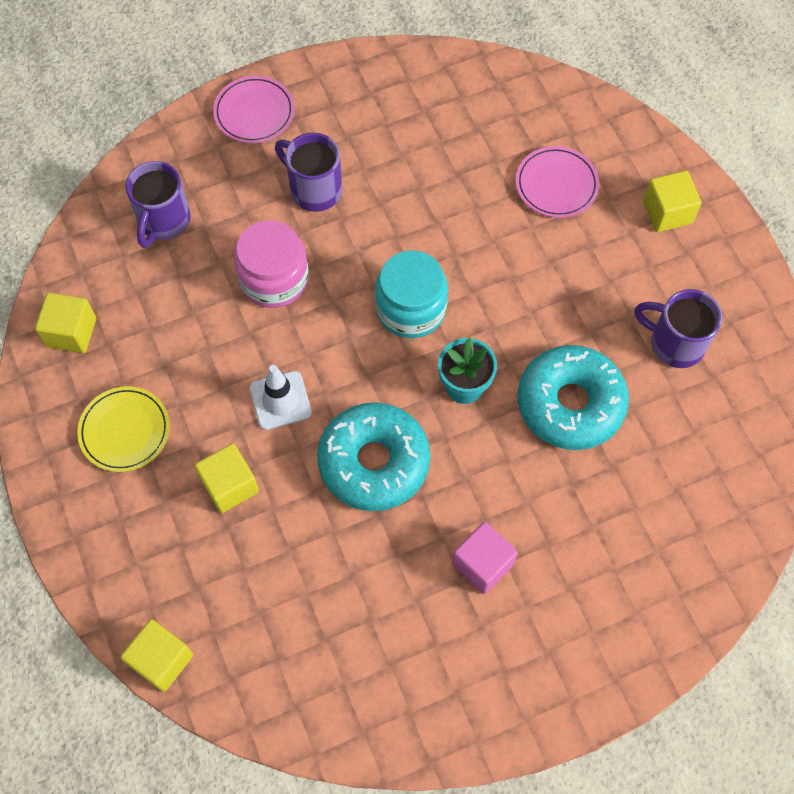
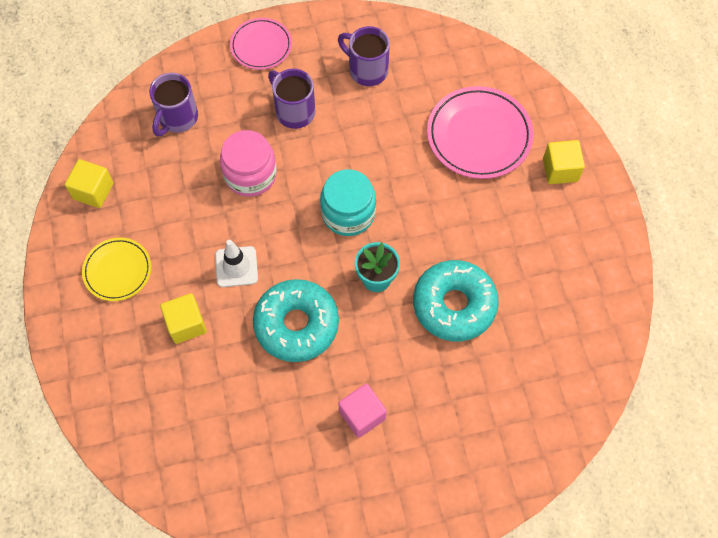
camera: 10 degrees right, 0 degrees up
(162, 660) = (111, 445): yellow cube -> none
(556, 185) = (479, 135): pink plate -> pink plate, size x1.64
(674, 343) = (544, 272): purple mug -> purple mug (367, 70)

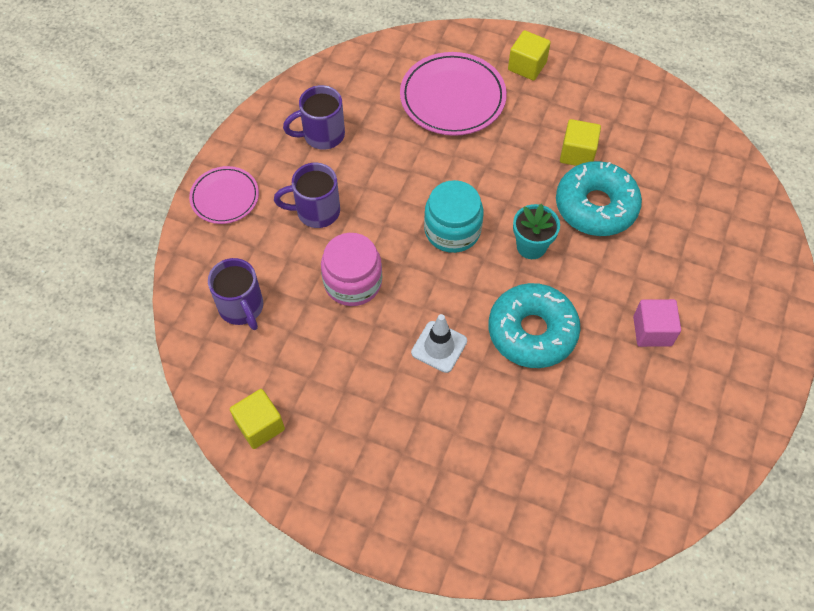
camera: 55 degrees left, 5 degrees down
(117, 271) = (366, 451): yellow plate -> none
(186, 324) = (467, 422): yellow cube -> yellow cube (577, 153)

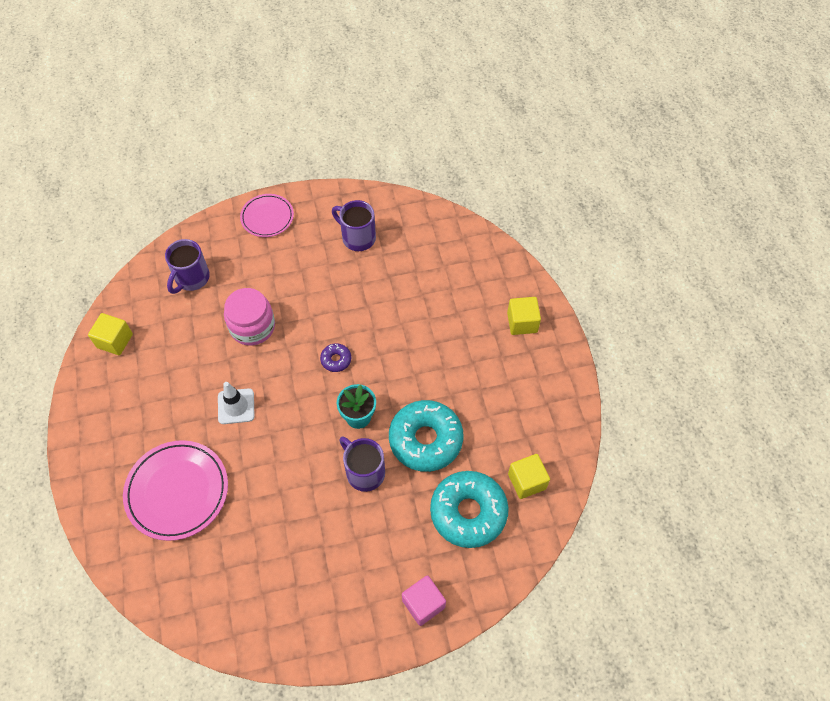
camera: 55 degrees right, 0 degrees up
(316, 211) = (293, 272): purple mug -> purple mug (364, 472)
(452, 98) = (452, 293): pink plate -> pink plate (177, 491)
(452, 230) = (336, 360): turquoise jar -> purple donut
(532, 331) = (286, 457): turquoise donut -> turquoise donut (468, 512)
(577, 153) = (465, 401): yellow cube -> yellow cube (527, 481)
(652, 331) = (340, 537): pink cube -> pink cube (423, 604)

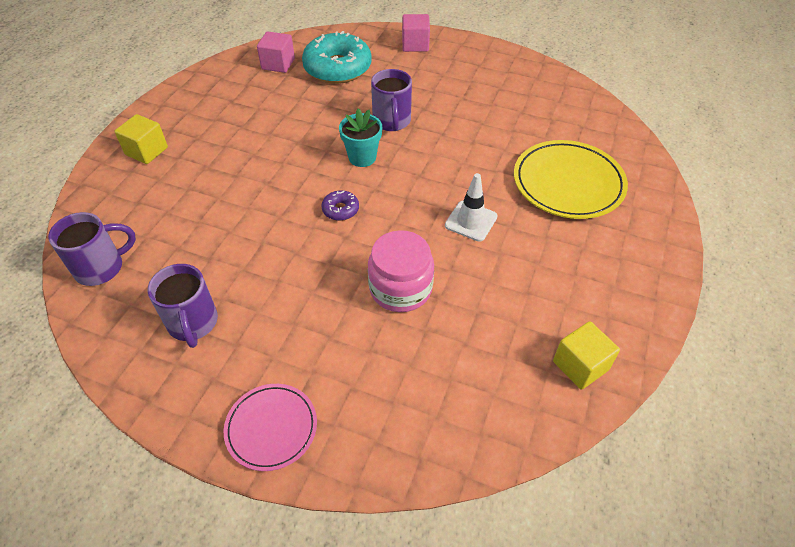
camera: 145 degrees left, 10 degrees down
(177, 491) = (568, 183): pink plate -> yellow plate
(191, 278) = (436, 395): purple mug -> purple mug (101, 267)
(425, 440) = (323, 117): turquoise donut -> none
(527, 481) = (278, 64): yellow cube -> pink cube

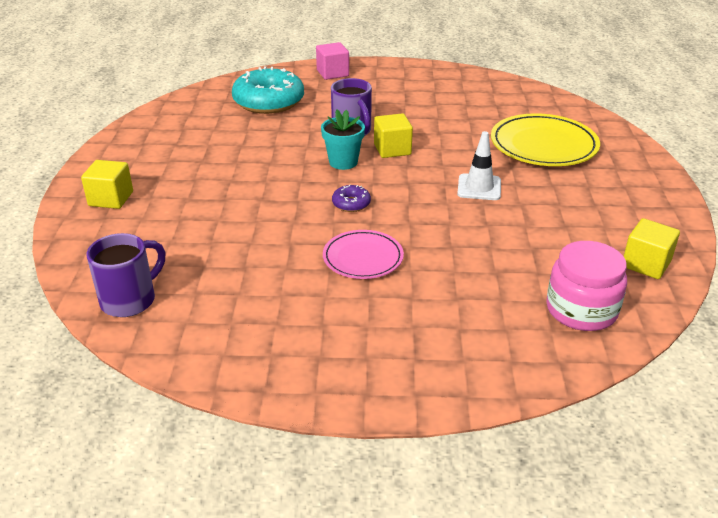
camera: 20 degrees left, 15 degrees down
(193, 323) = (265, 320): purple mug -> none
(271, 428) = (406, 377): pink plate -> pink plate (363, 258)
(278, 64) = (204, 108): pink cube -> none
(400, 288) = (451, 248): pink jar -> pink jar (581, 310)
(416, 153) = (392, 149): none -> yellow cube

